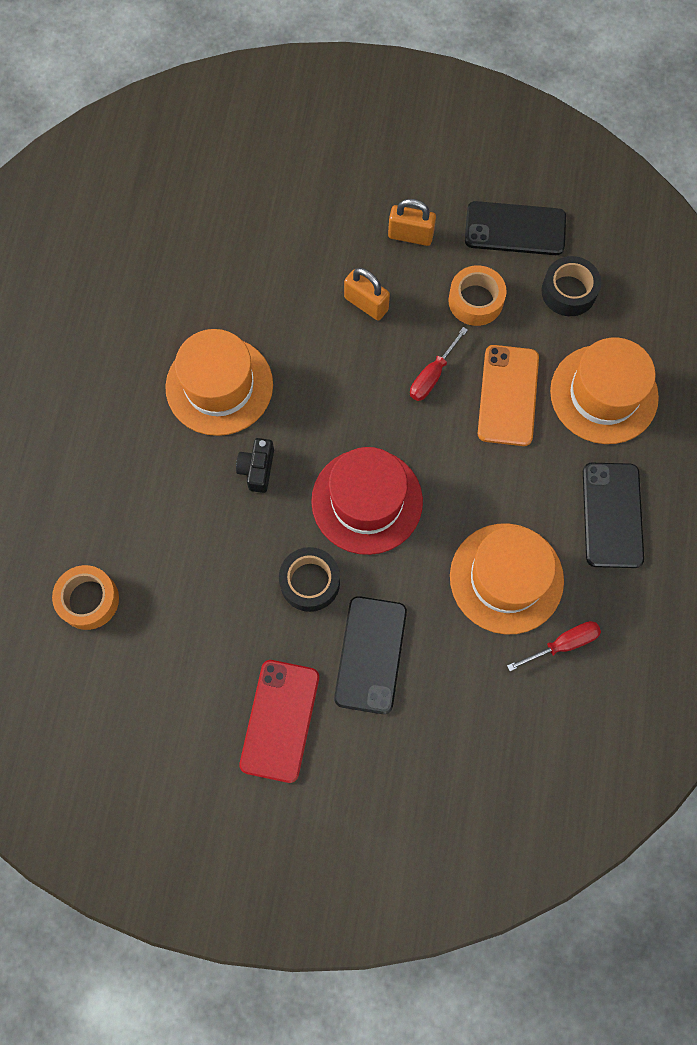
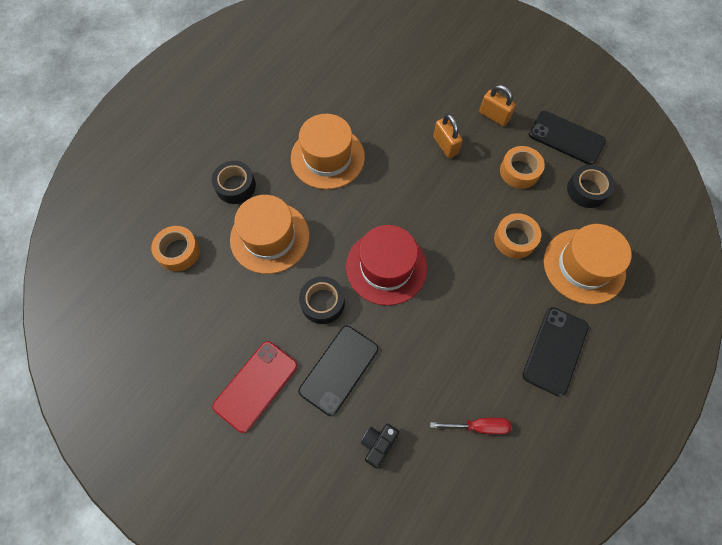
camera: 25 degrees right, 5 degrees down
(116, 478) = (235, 186): none -> black tape
(257, 469) = (325, 217): black camera -> black camera (378, 444)
(432, 376) = (468, 206): red screwdriver -> none
(506, 578) = (458, 360): orange hat -> orange hat (270, 237)
(508, 395) = (514, 239): orange phone -> orange tape

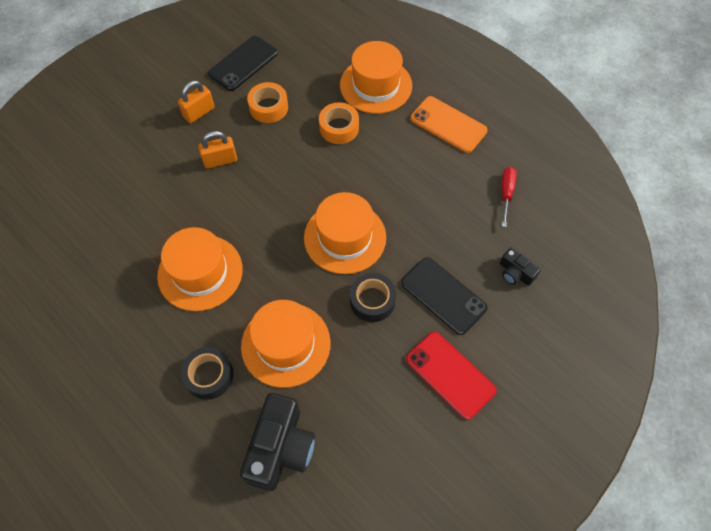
camera: 80 degrees left, 5 degrees down
(178, 251) = (280, 448): orange tape -> black camera
(386, 267) = (345, 237): red hat -> orange hat
(555, 350) = (448, 125): black phone -> orange phone
(587, 190) = (302, 63): black tape -> none

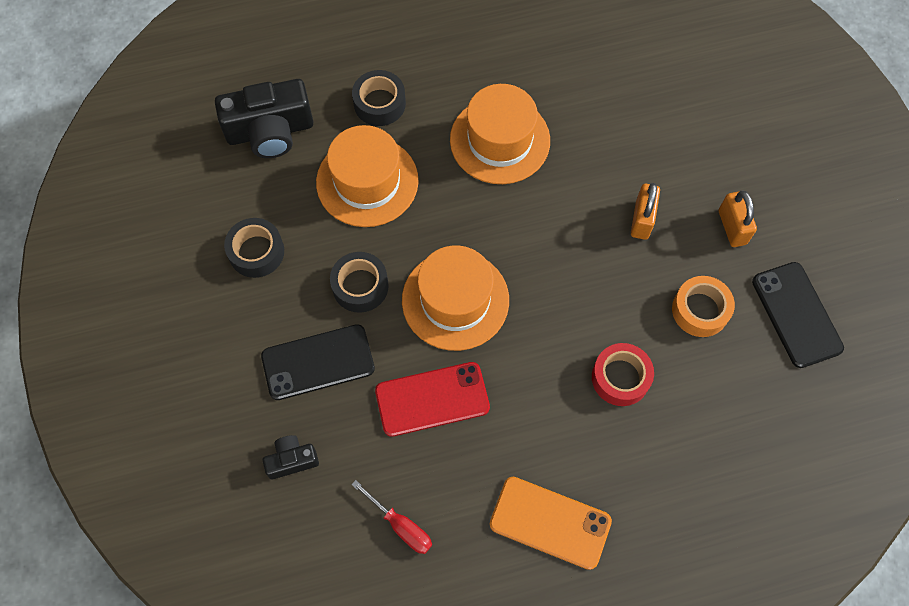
camera: 120 degrees right, 5 degrees up
(280, 448) = (270, 131): black camera -> black camera turned 60 degrees counterclockwise
(339, 128) = (620, 378): orange tape -> red tape
(376, 85) = (671, 466): orange hat -> none
(391, 388) = (256, 252): none -> black tape
(448, 125) = (550, 522): orange phone -> orange phone turned 45 degrees clockwise
(450, 375) = (231, 315): red phone -> red phone (432, 399)

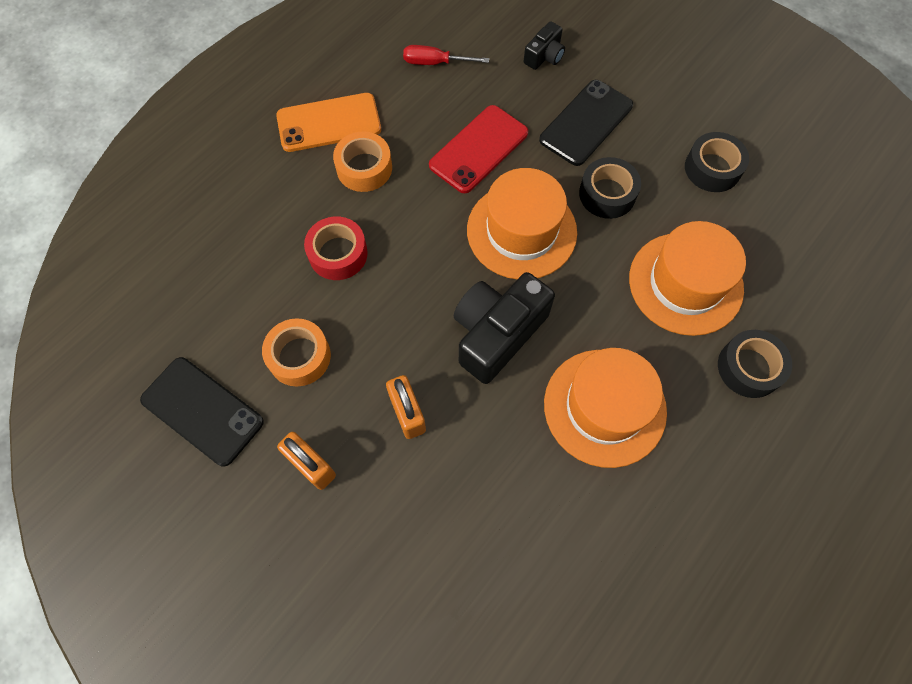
camera: 145 degrees right, 0 degrees up
(270, 131) = (812, 273): black camera -> black camera (497, 333)
(547, 448) = (364, 168): none -> orange tape

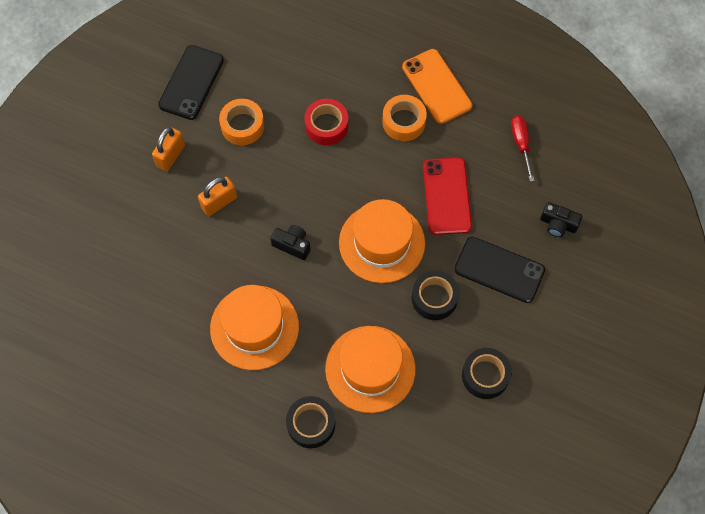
camera: 75 degrees right, 0 degrees up
(479, 149) = (446, 196): red phone -> red phone turned 60 degrees clockwise
(497, 333) = (292, 245): black camera -> black camera, size x0.50

